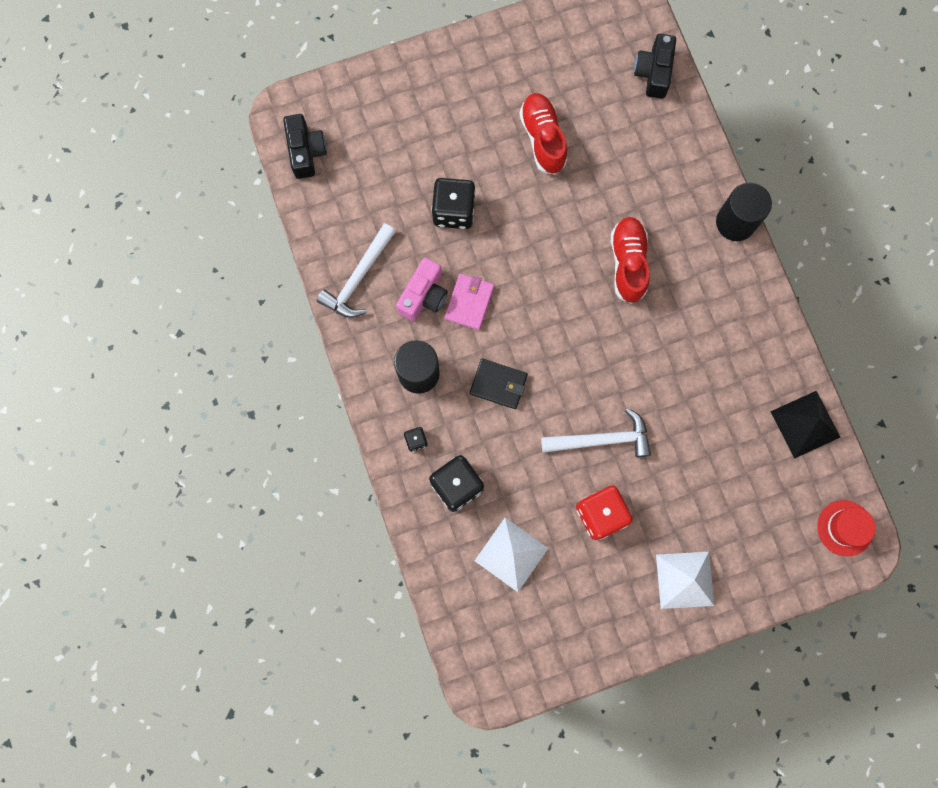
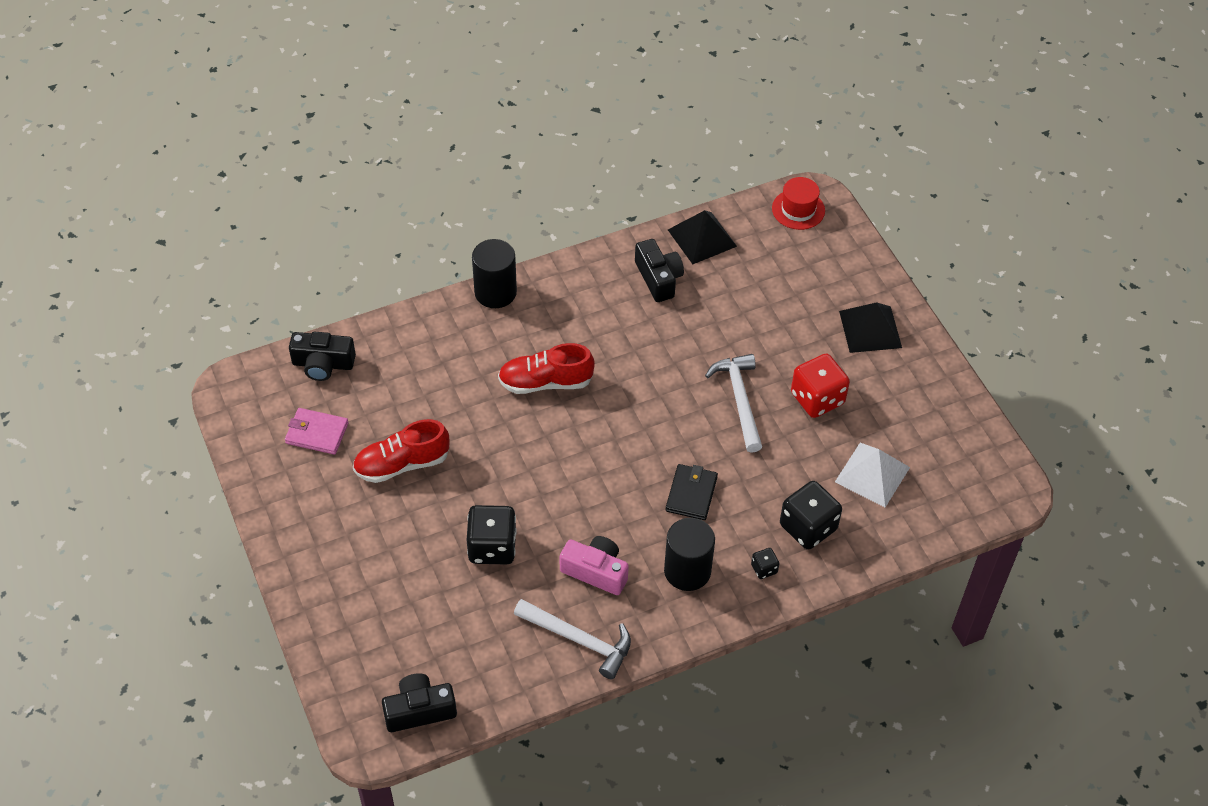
camera: 95 degrees left, 25 degrees down
(469, 302) = (600, 526): pink wallet -> pink wallet (317, 433)
(684, 580) = (870, 329): white pyramid -> black pyramid
(752, 376) = (658, 278): none -> black camera

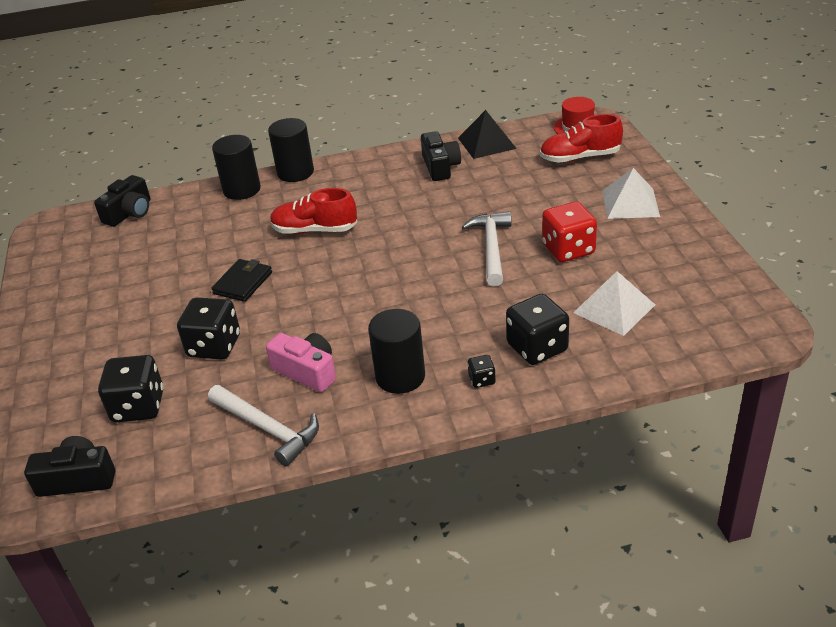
camera: 15 degrees right, 15 degrees down
(317, 433) = (99, 257): pink wallet -> none
(323, 364) = (129, 213): black camera -> black camera turned 75 degrees counterclockwise
(402, 464) = (161, 281): red shoe -> red shoe (580, 157)
(442, 322) = (242, 190): none -> black cylinder
(444, 625) = (138, 406): none -> black dice
(691, 494) = (423, 315): black wallet -> black wallet (243, 283)
(870, 329) = (630, 203): black pyramid -> white pyramid

